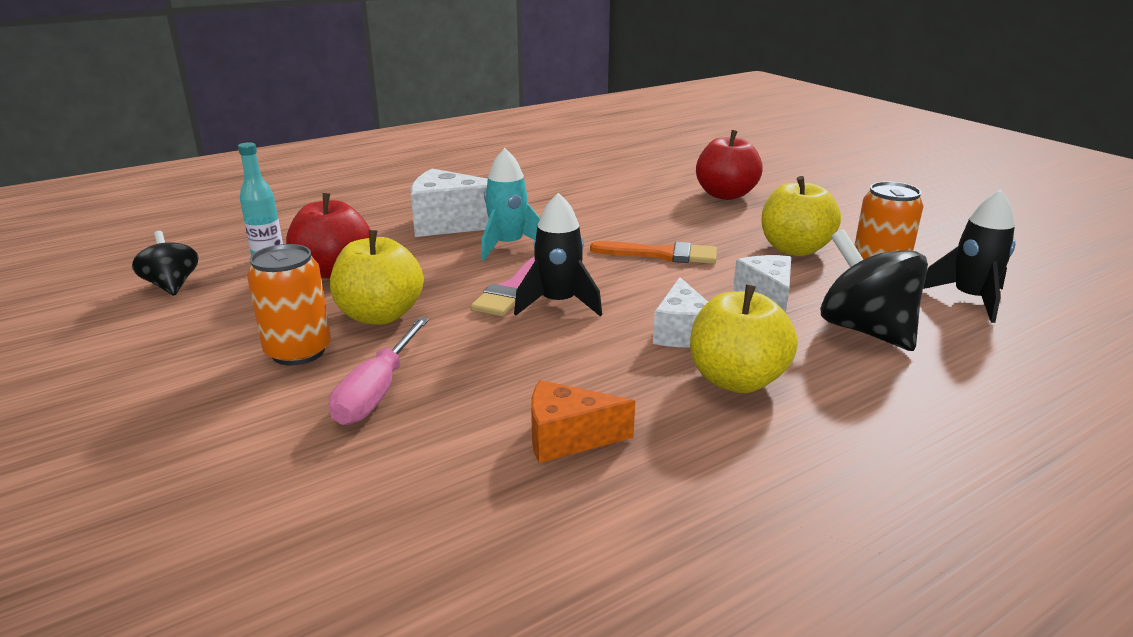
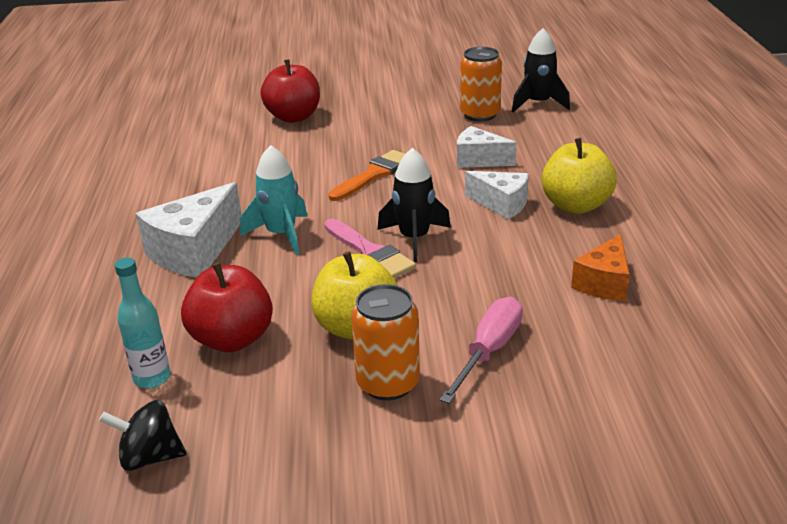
camera: 60 degrees left, 5 degrees up
(377, 392) = (489, 351): pink screwdriver -> pink screwdriver turned 105 degrees counterclockwise
(794, 249) = (418, 127): yellow apple -> none
(865, 330) = (549, 146): black spinning top -> none

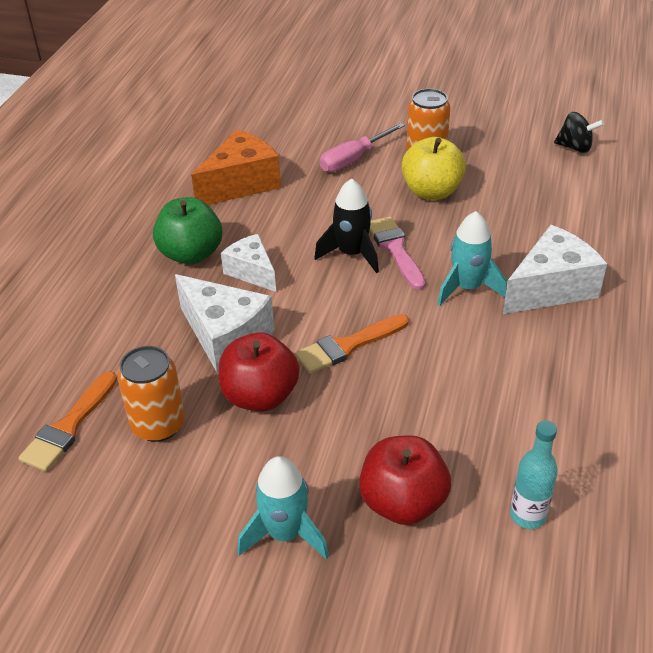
camera: 160 degrees left, 10 degrees up
(152, 378) = (578, 189): turquoise bottle -> turquoise bottle (527, 515)
(232, 339) = (522, 202): red apple -> red apple (260, 396)
(360, 96) = (285, 534): none -> turquoise rocket
(479, 160) = (226, 337): white cheese -> white cheese, size x1.59
(538, 104) = (69, 426): black rocket -> orange brush
(576, 205) = (191, 254): yellow apple -> green apple
(604, 283) = (241, 184): orange cheese -> orange cheese, size x1.59

